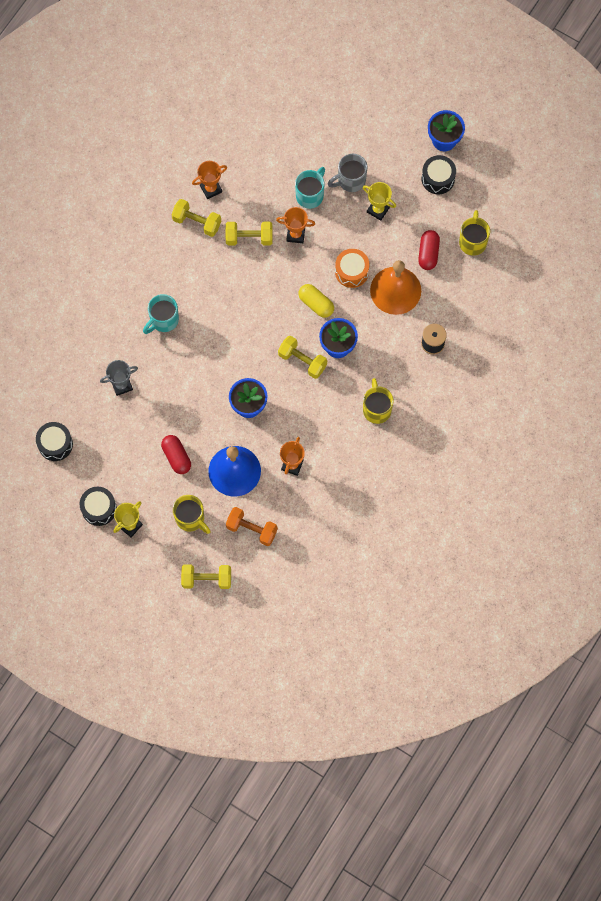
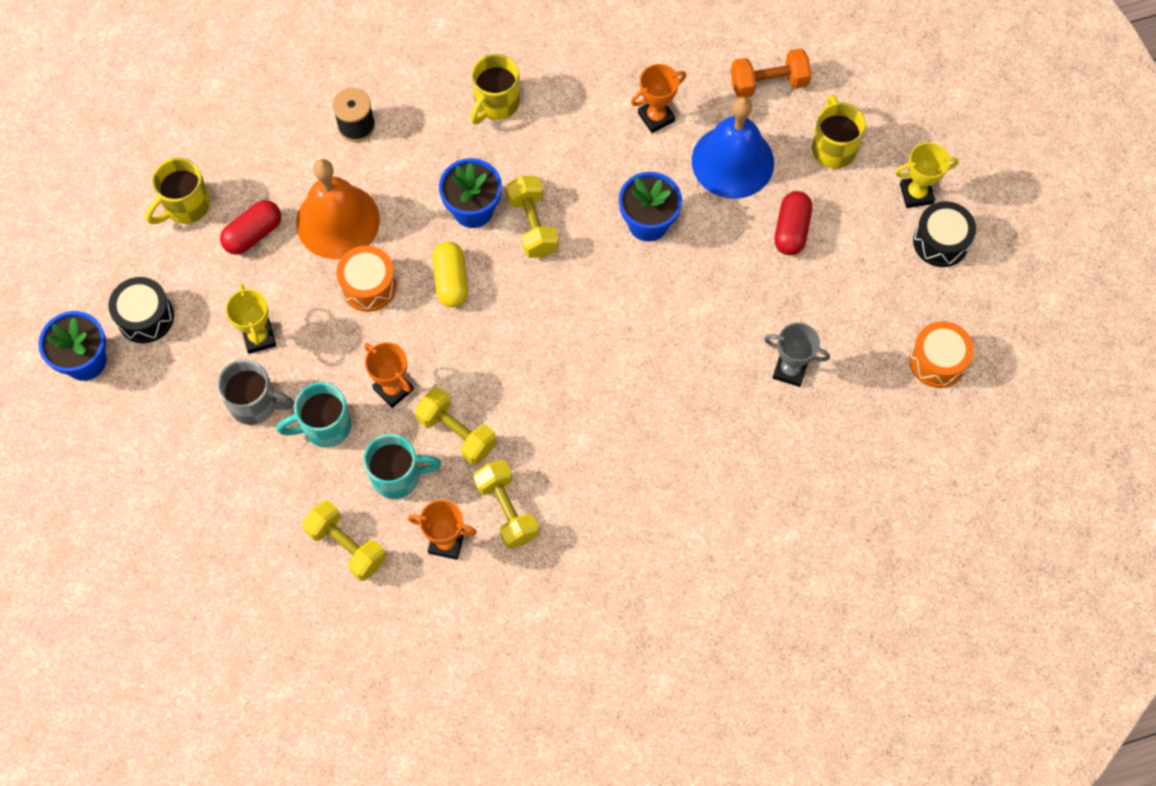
camera: 140 degrees left, 5 degrees down
(55, 444) = (937, 361): black drum -> orange drum
(163, 320) = (665, 412): turquoise mug -> turquoise mug (397, 476)
(206, 579) = (870, 69): yellow dumbbell -> yellow dumbbell (346, 546)
(251, 529) = (768, 83): orange dumbbell -> orange dumbbell turned 75 degrees counterclockwise

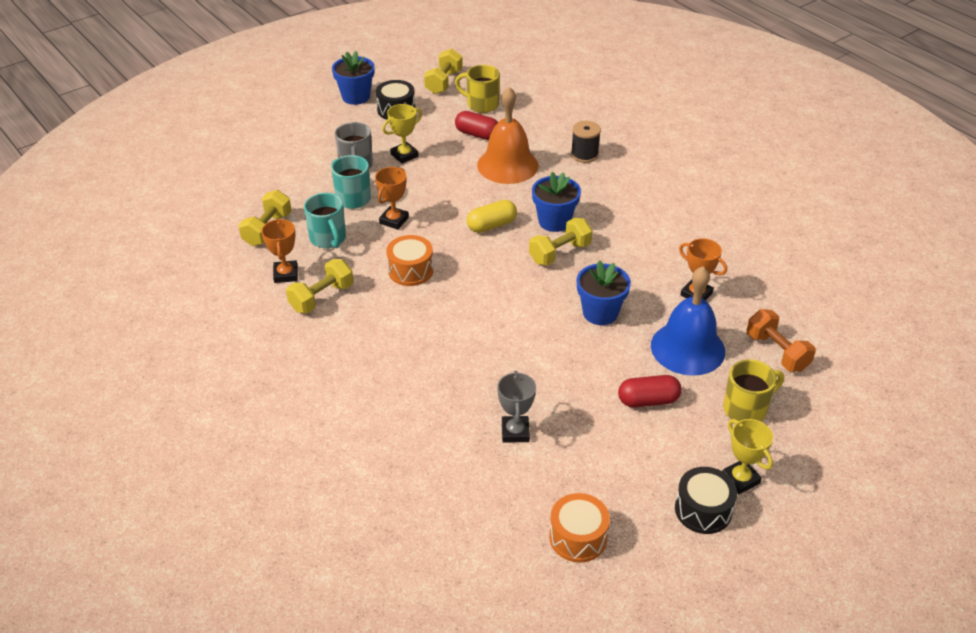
camera: 70 degrees right, 25 degrees down
(368, 285) = (467, 190): orange drum -> orange drum (410, 270)
(457, 433) = (373, 258): yellow dumbbell -> yellow dumbbell (443, 82)
(496, 103) = (647, 211): yellow mug -> none

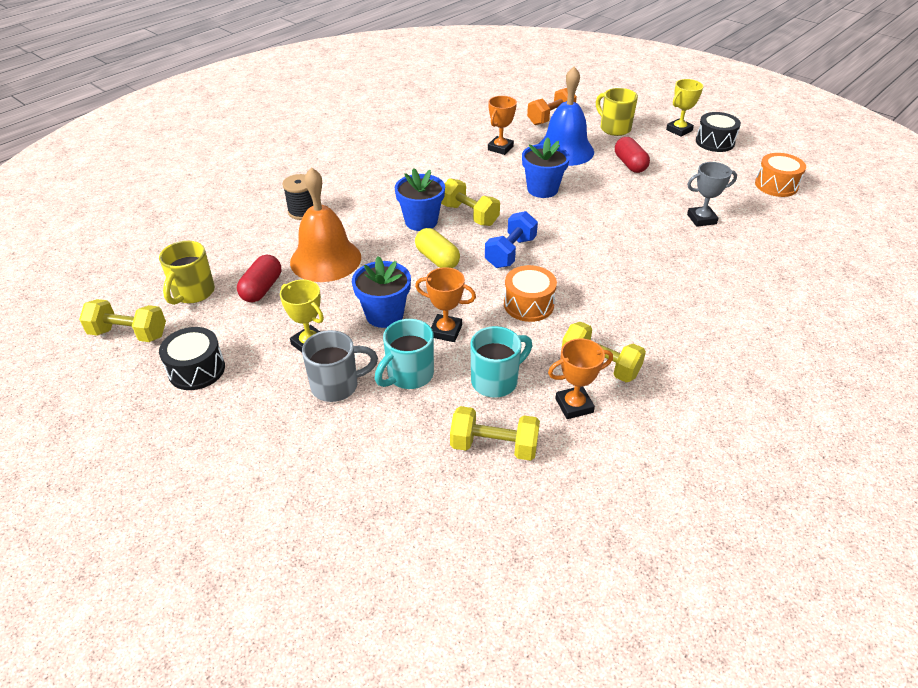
camera: 100 degrees left, 0 degrees up
(356, 97) = (153, 421): blue flower pot -> blue flower pot (384, 315)
(490, 271) = (510, 252): none -> blue dumbbell

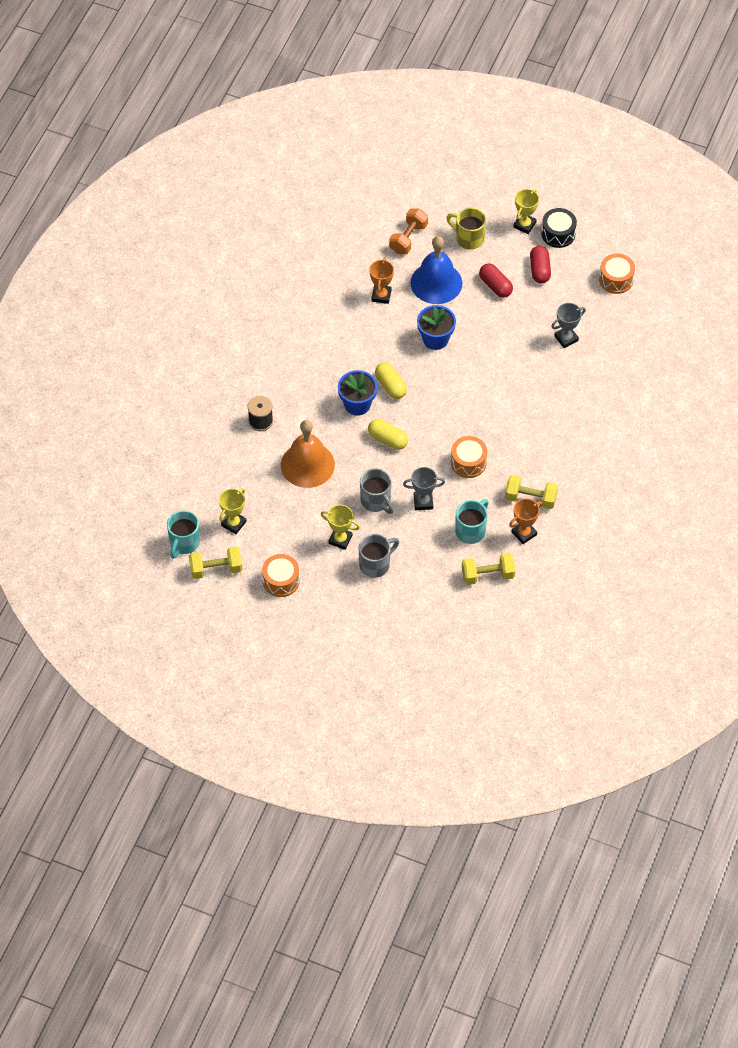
camera: 20 degrees left, 15 degrees up
(193, 293) = (233, 523): yellow mug -> yellow trophy
(196, 370) = (281, 581): black drum -> orange drum
(262, 289) = (279, 505): red capsule -> red capsule (539, 270)
(384, 315) = (376, 501): blue flower pot -> grey mug
(409, 375) = (416, 543): turquoise mug -> turquoise mug (184, 543)
(446, 331) = (423, 502): orange trophy -> grey trophy
(469, 215) = (390, 386): yellow dumbbell -> yellow capsule
(510, 252) = (437, 417): blue dumbbell -> none

